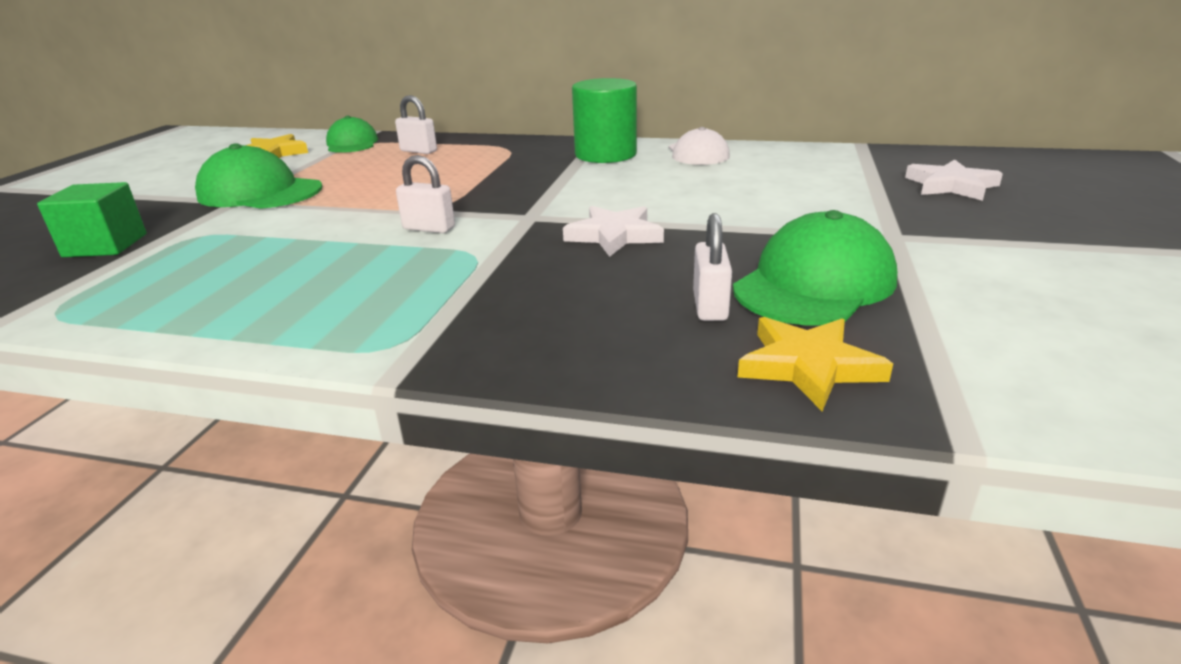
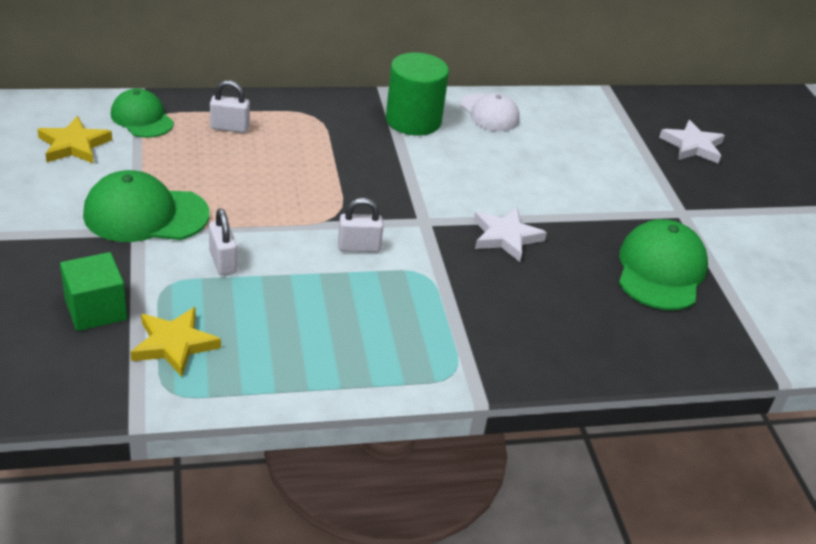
camera: 30 degrees left, 10 degrees up
(710, 306) = (615, 302): white padlock -> white padlock (223, 262)
(808, 366) = (692, 342): yellow star -> yellow star (174, 344)

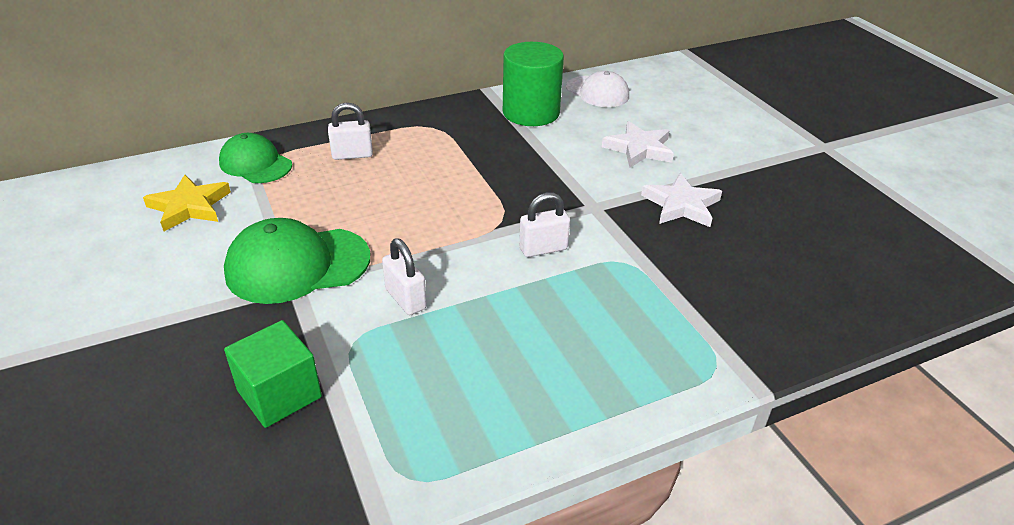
camera: 10 degrees left, 0 degrees up
(174, 344) = (391, 414): yellow star -> none
(660, 270) = (843, 205): green cap -> none
(692, 146) = (792, 86): white star -> white star (639, 149)

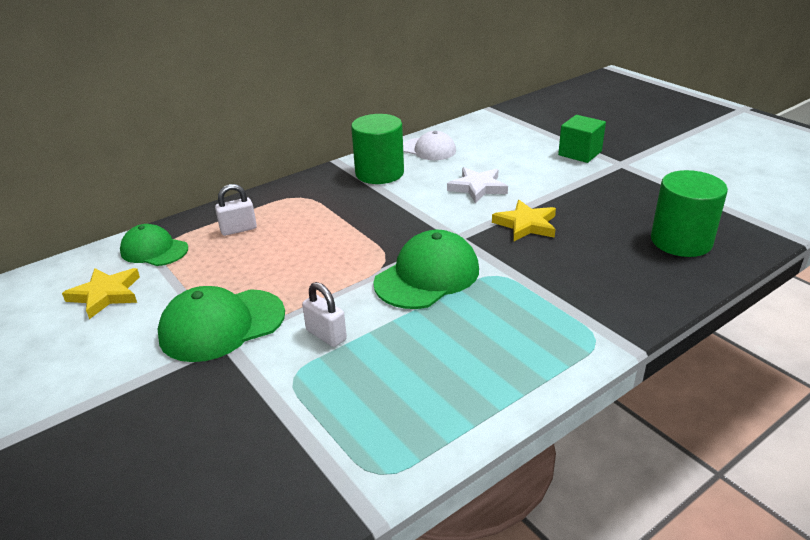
camera: 10 degrees left, 5 degrees down
(279, 394) = (243, 430): green cube -> green cube (580, 153)
(543, 249) = (427, 276): white padlock -> green cap
(681, 205) = (526, 224): white star -> yellow star
(867, 259) = (681, 241): none -> green cylinder

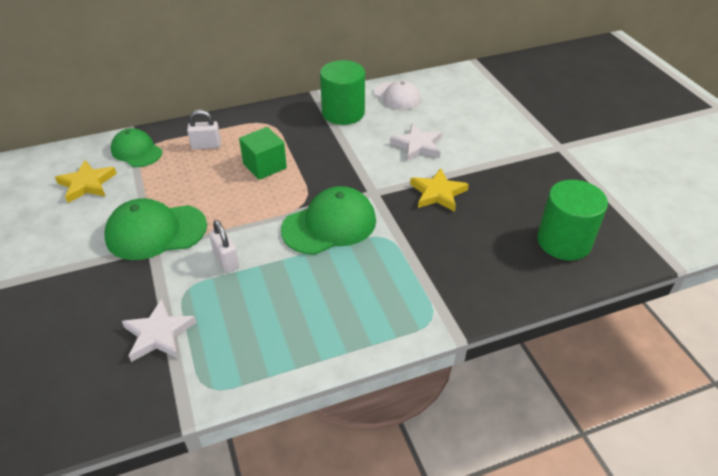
camera: 15 degrees right, 10 degrees up
(284, 431) = (159, 334): none -> white star
(580, 153) = (529, 127): green cube -> green cube (264, 166)

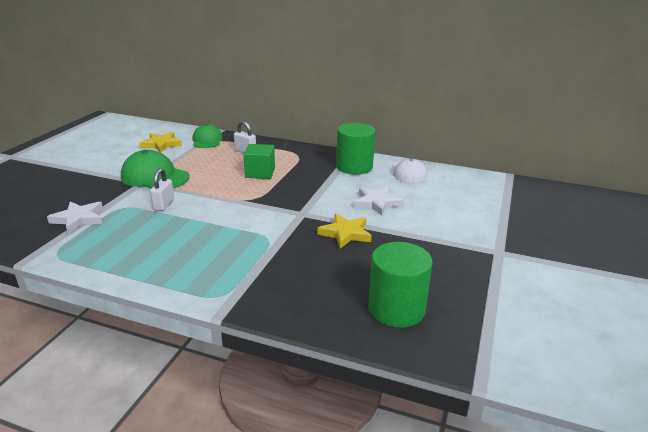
camera: 40 degrees right, 15 degrees down
(329, 225) = (246, 216): green cap -> none

